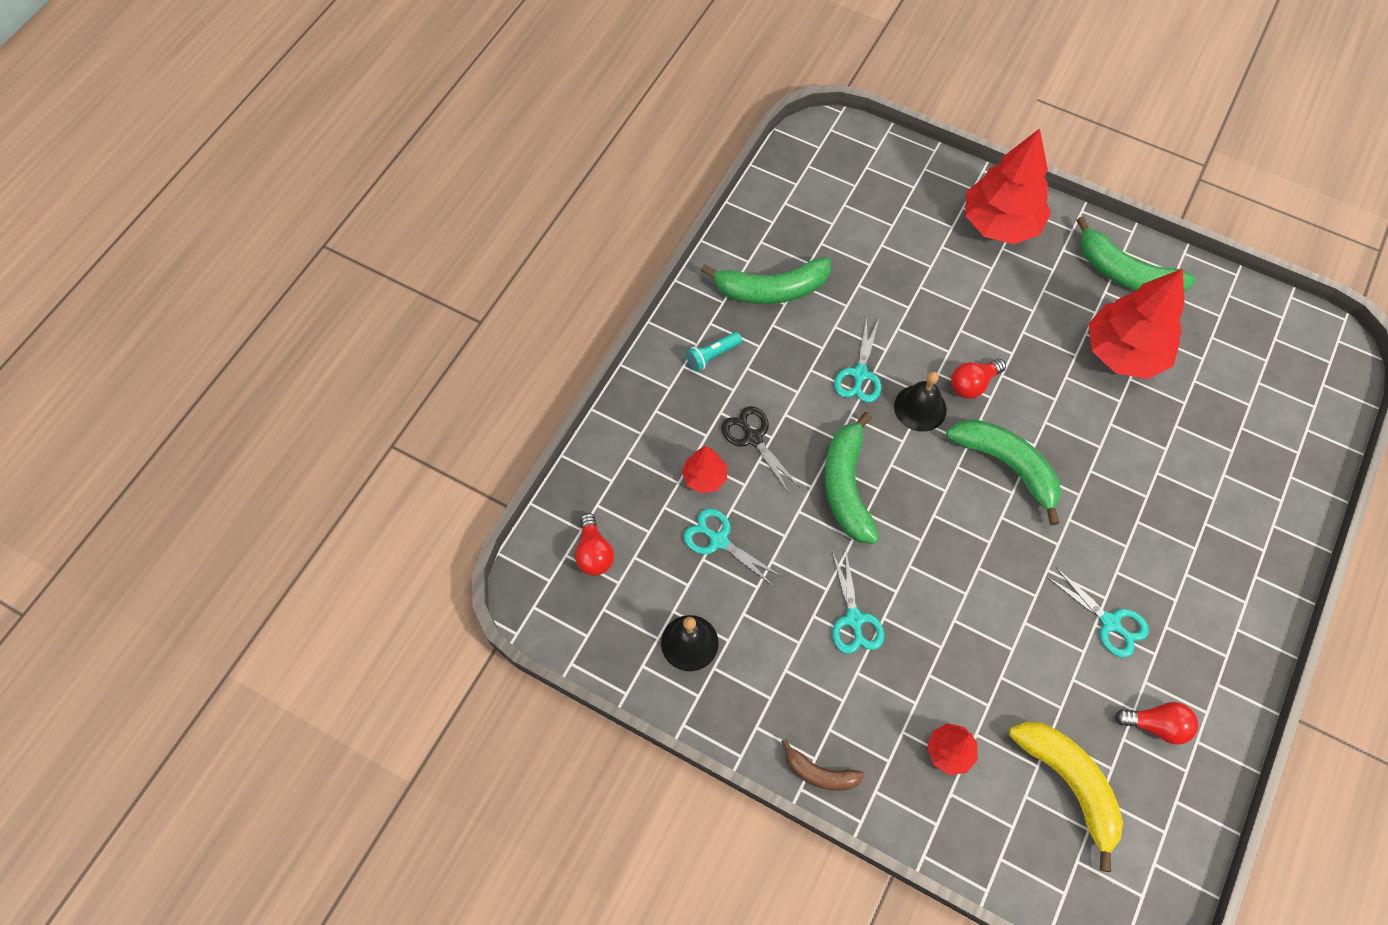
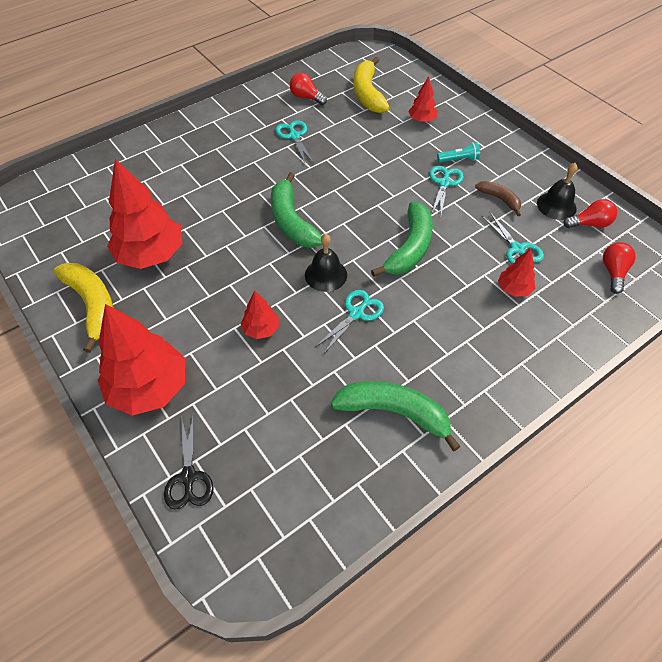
camera: 155 degrees left, 10 degrees down
(712, 355) = (474, 375): turquoise flashlight -> turquoise flashlight (459, 159)
(753, 438) = (464, 301): black scissors -> black scissors (188, 477)
(819, 773) = (498, 133): brown banana -> brown banana (500, 199)
(943, 317) = (261, 329): none -> red tree
(973, 384) = (275, 275): red light bulb -> red light bulb (589, 224)
(1125, 273) = (93, 305): green banana -> yellow banana

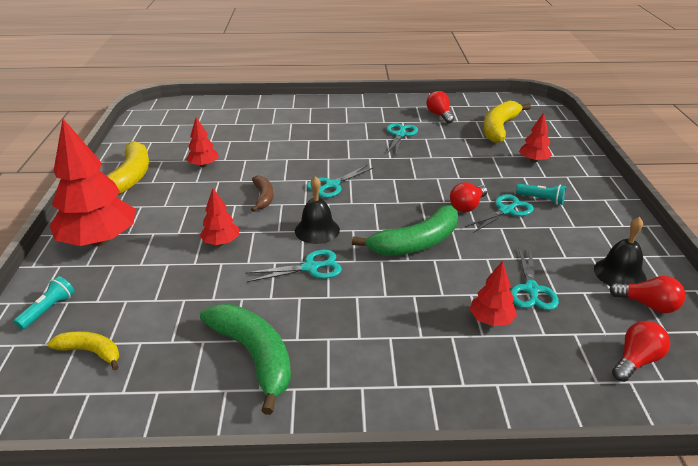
camera: 35 degrees right, 20 degrees down
(151, 255) = (203, 165): red tree -> red tree, size x0.48
(188, 477) = (49, 310): black scissors -> turquoise flashlight
(271, 487) = (91, 352): none -> yellow banana
(291, 221) = (332, 185): green banana -> turquoise scissors
(414, 192) = (467, 206): none -> red light bulb
(500, 199) = (555, 244): brown banana -> brown banana (263, 197)

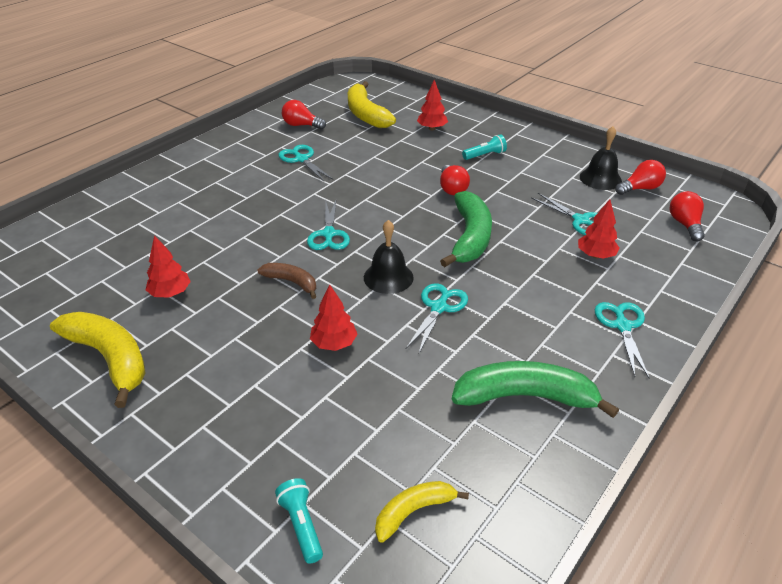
camera: 50 degrees left, 5 degrees up
(99, 240) = (214, 433): red tree -> none
(506, 211) = (479, 176): turquoise scissors -> turquoise scissors (622, 326)

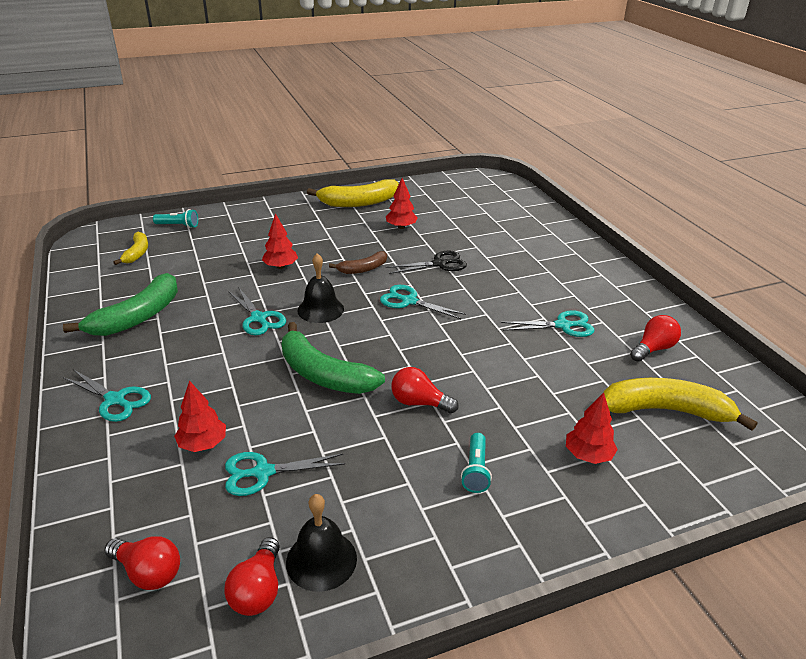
camera: 120 degrees right, 5 degrees down
(244, 240) = (439, 264): none -> black scissors

